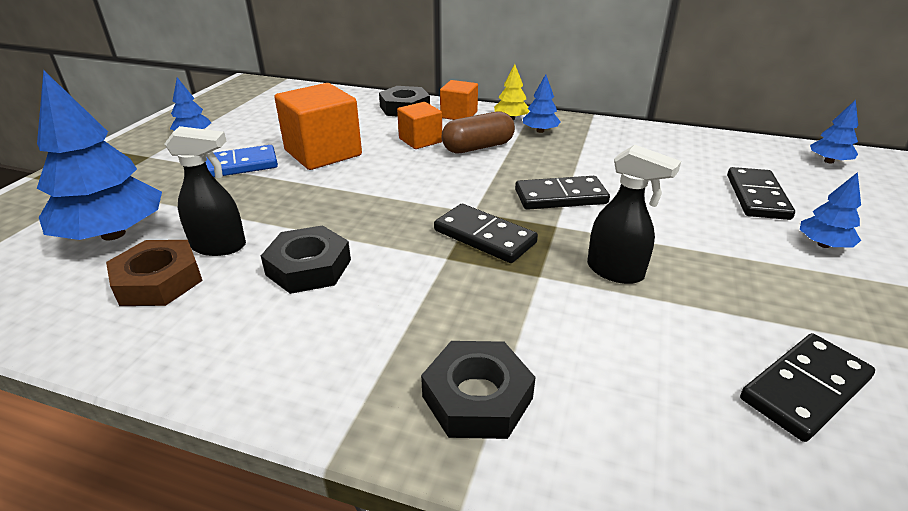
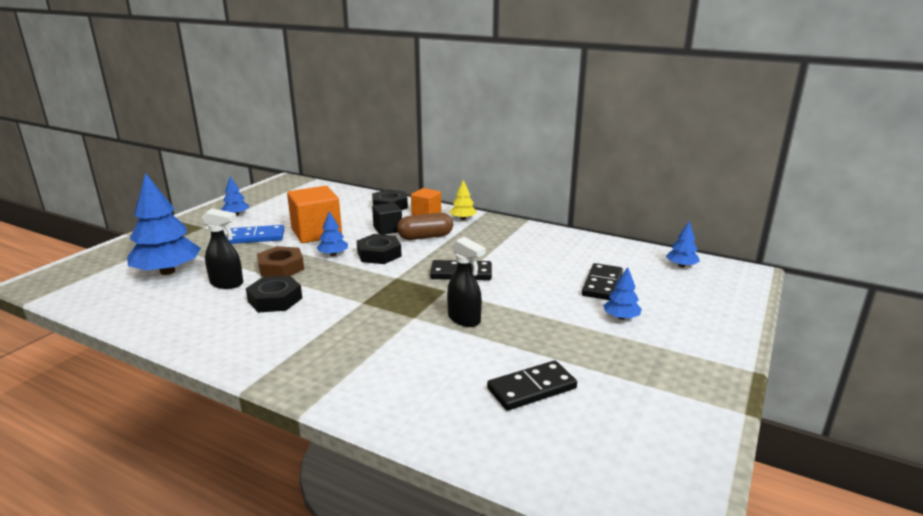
camera: 10 degrees right, 10 degrees down
(158, 281) = (185, 299): brown nut -> brown nut (281, 268)
(420, 140) = (388, 229): orange cube -> black cube
(477, 397) = (337, 371): black nut -> black nut (379, 254)
(484, 237) = (393, 292): black domino -> none
(540, 131) = (478, 229): blue tree -> blue tree (333, 254)

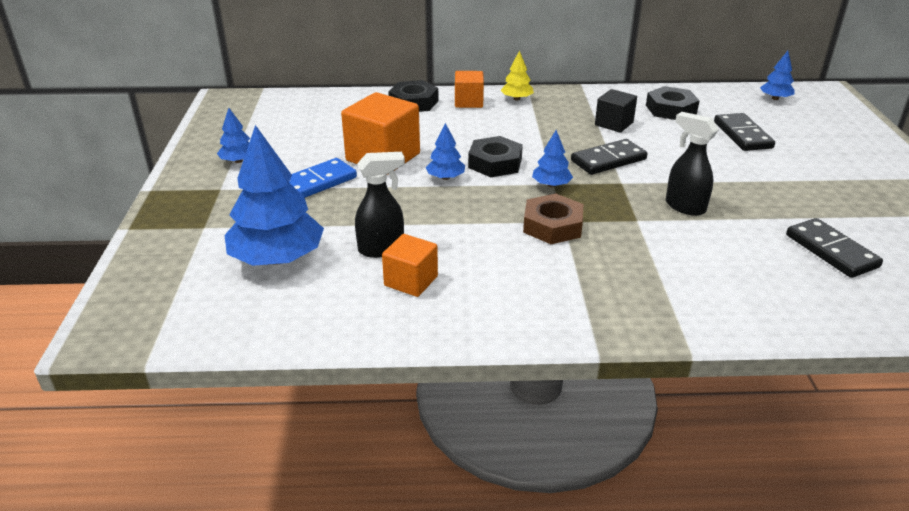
camera: 30 degrees left, 10 degrees up
(212, 307) = (411, 281): none -> orange cube
(275, 300) = (469, 249): black nut -> black nut (671, 109)
(281, 268) = (412, 210): brown nut -> brown nut (552, 226)
(388, 229) = (457, 131): black cube -> black cube (614, 124)
(425, 237) = (511, 130): brown capsule -> none
(464, 319) = (684, 207): black spray bottle -> black spray bottle turned 150 degrees counterclockwise
(532, 389) = (831, 251): black domino -> black domino turned 60 degrees counterclockwise
(621, 317) = (800, 162): blue tree -> blue tree (551, 185)

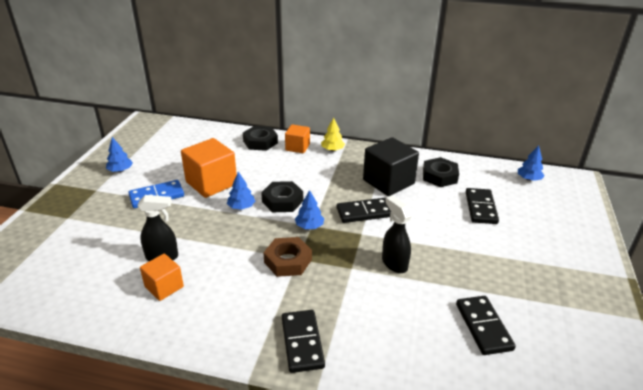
camera: 15 degrees right, 0 degrees up
(277, 258) = (94, 251): blue tree -> none
(614, 124) = (388, 182): black cube -> black cube, size x1.72
(636, 306) = (302, 342): none -> black domino

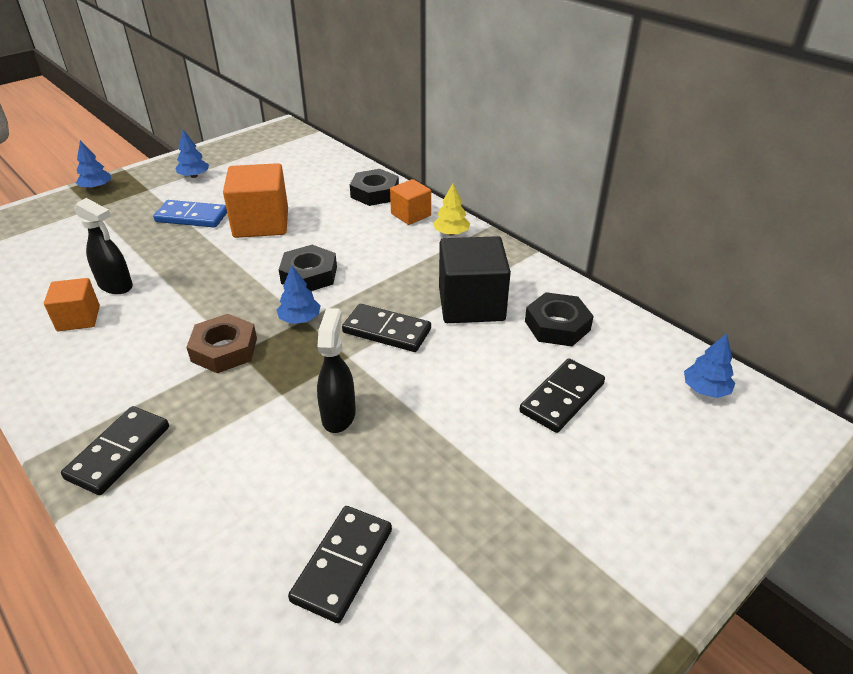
camera: 35 degrees right, 5 degrees up
(241, 207) = (257, 263): blue tree -> blue tree (96, 187)

